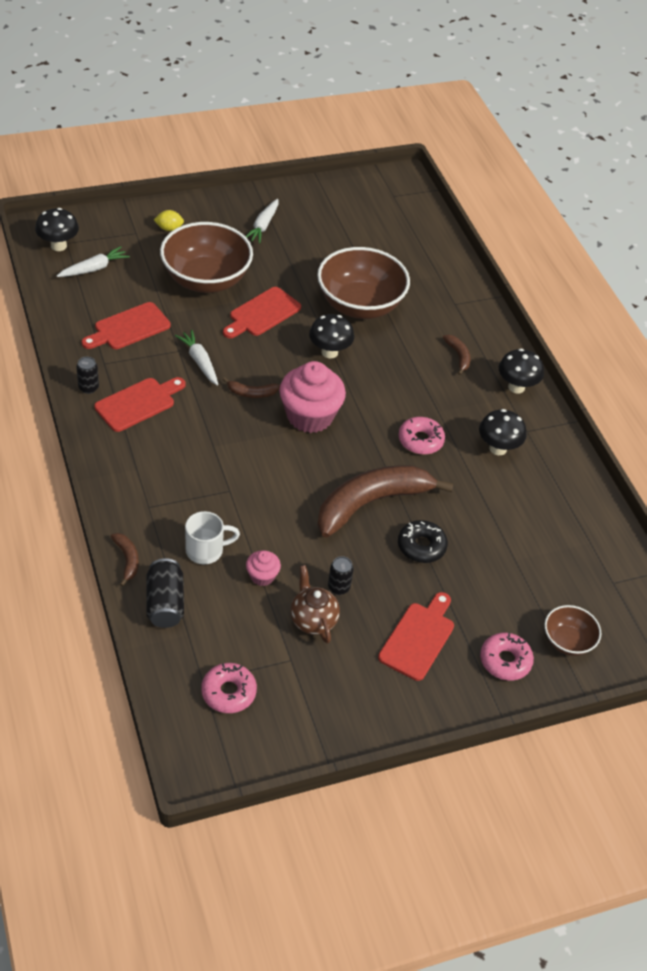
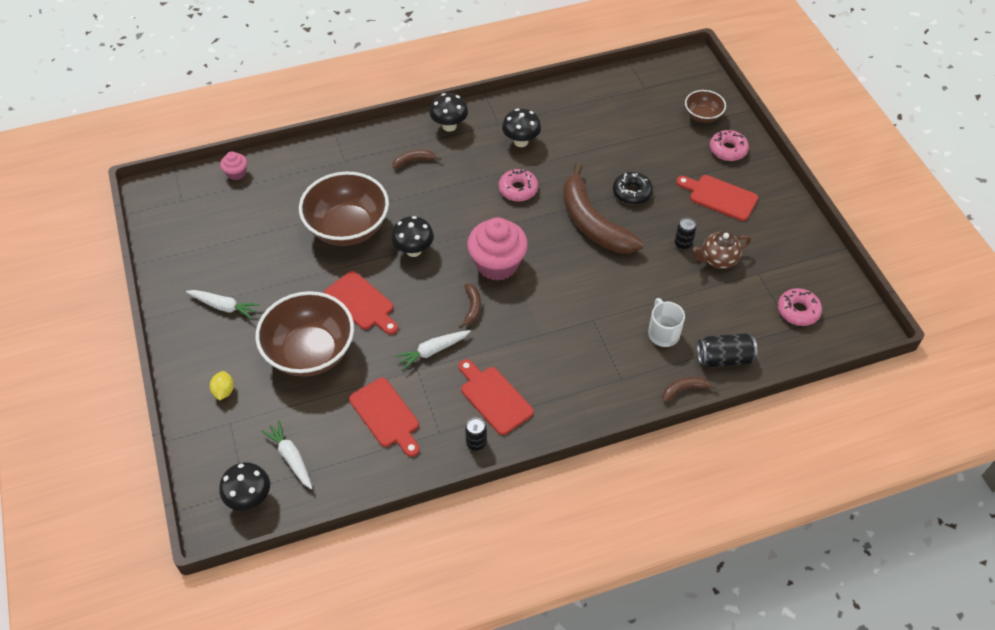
camera: 85 degrees left, 5 degrees up
(262, 576) = (682, 293): pink cupcake -> pink cupcake (236, 173)

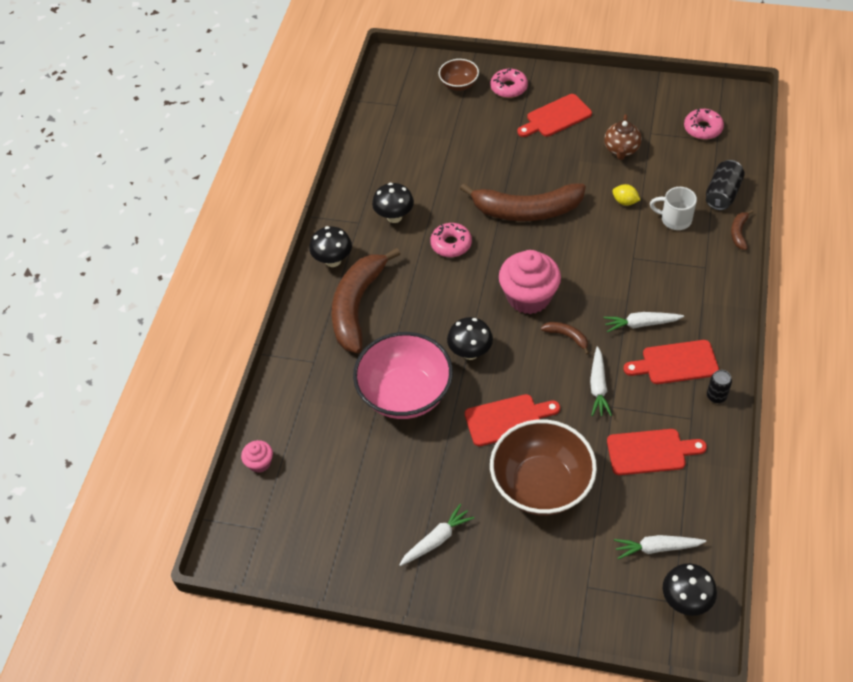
camera: 55 degrees left, 0 degrees up
(224, 391) = (545, 578): yellow lemon -> yellow lemon (625, 202)
(348, 228) = (405, 394): brown bowl -> pink bowl
(414, 161) = (357, 306): brown banana -> brown banana, size x2.44
(521, 355) = (641, 324): none -> white carrot
(632, 192) = (511, 169): black donut -> none
(683, 244) = (590, 163): black can -> none

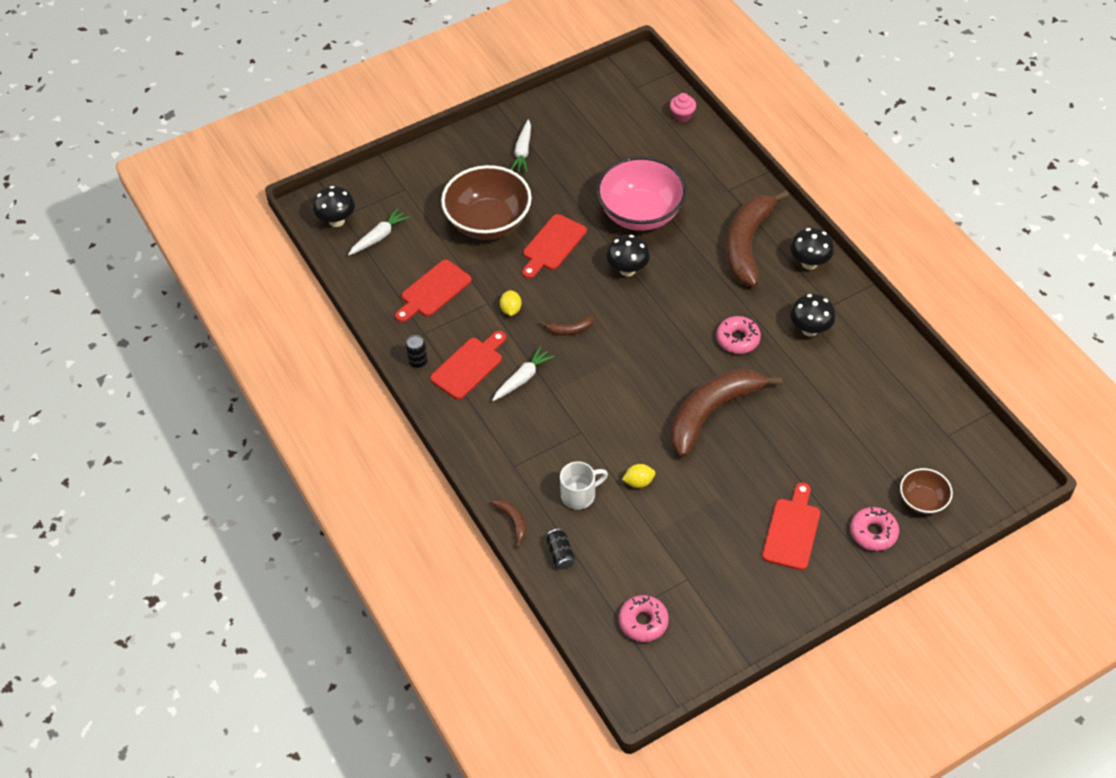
camera: 135 degrees right, 0 degrees up
(357, 306) = (747, 244): brown banana -> brown banana turned 135 degrees counterclockwise
(529, 297) = (630, 339): pink cupcake -> none
(598, 386) = (511, 309): white carrot -> yellow lemon
(621, 150) = (695, 537): brown teapot -> none
(722, 194) = (560, 554): black can -> black can, size x0.64

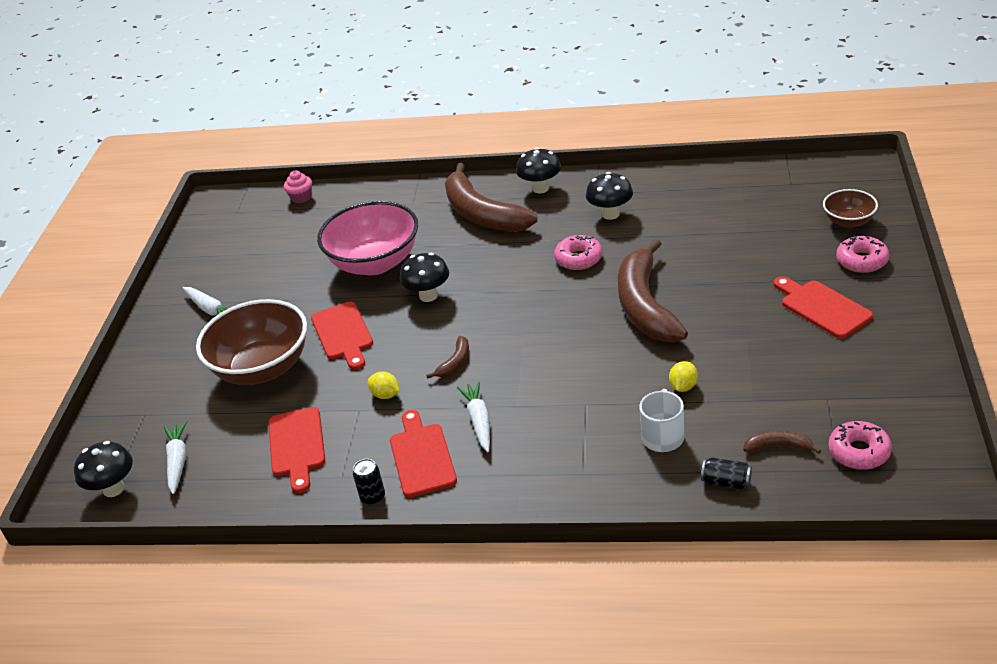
camera: 50 degrees left, 15 degrees down
(512, 521) = (653, 504): brown banana -> brown banana (778, 446)

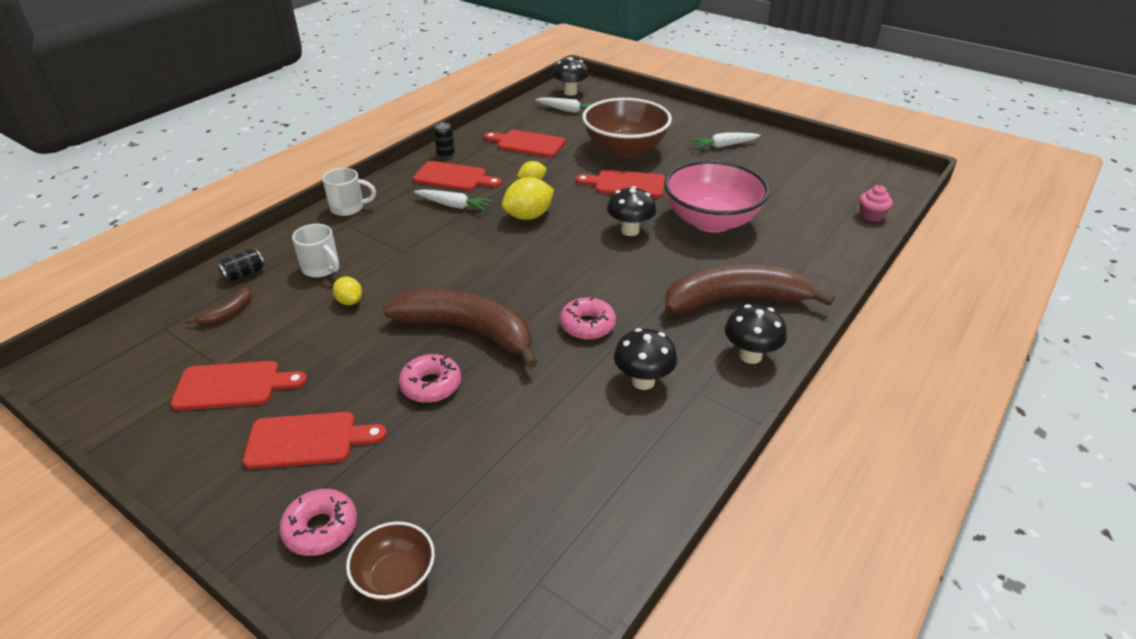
camera: 115 degrees right, 0 degrees up
(455, 362) = (528, 216): brown banana -> yellow lemon
(553, 495) = (348, 208): none -> white mug
(832, 376) = (233, 386): none -> red cutting board
(859, 452) = (157, 348): pink donut -> pink donut (431, 385)

